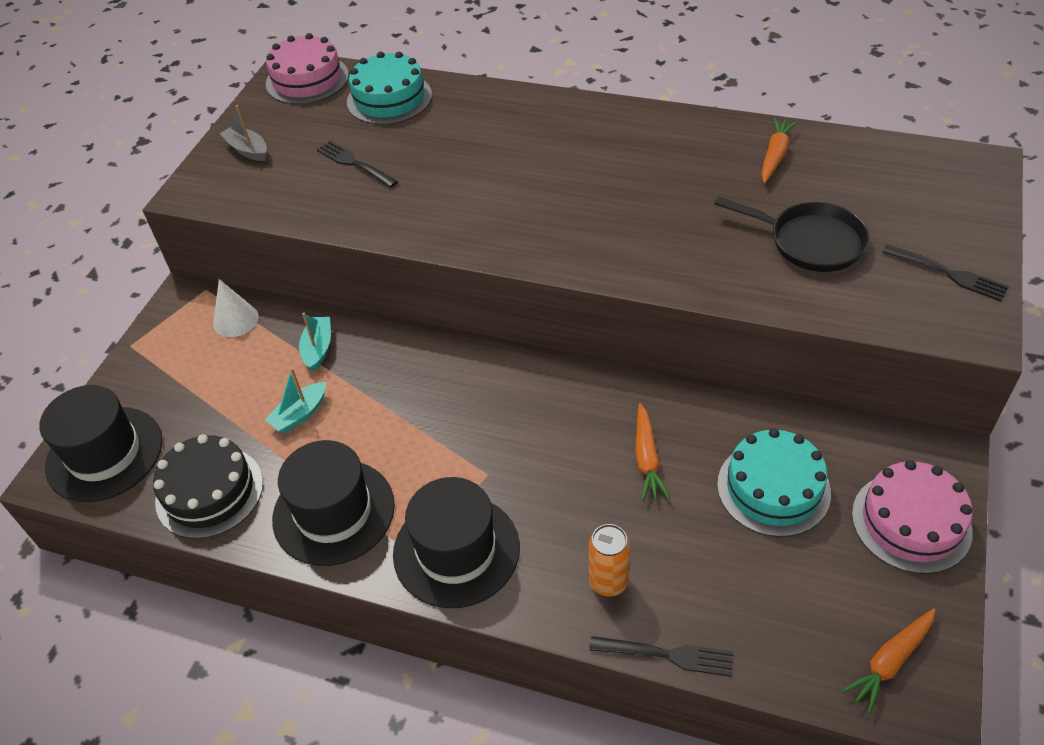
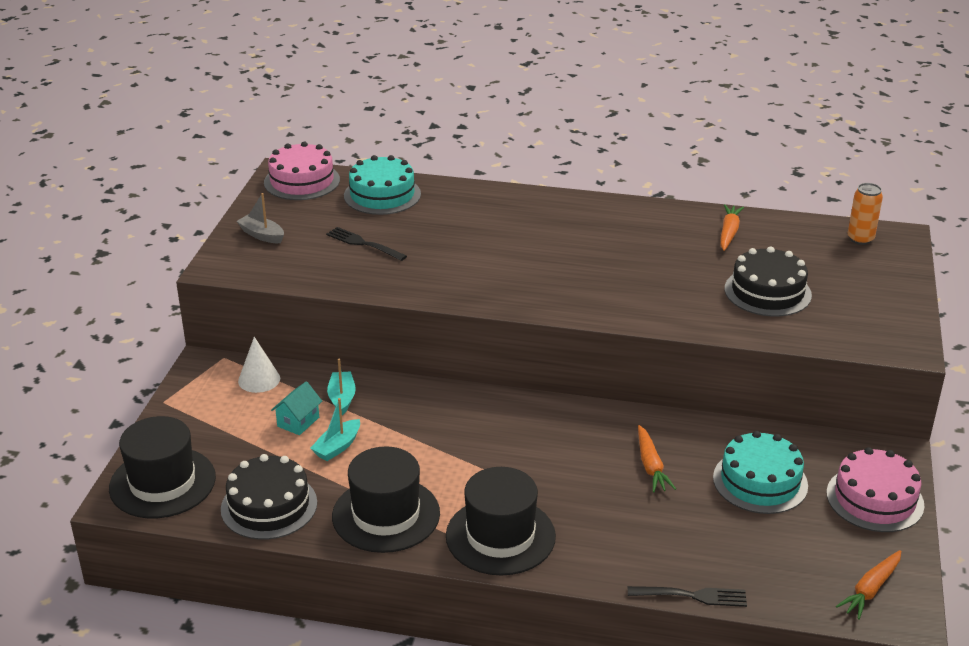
camera: 10 degrees left, 15 degrees down
(265, 378) = (298, 422): none -> turquoise house
(608, 582) = (634, 551): orange can -> orange can (860, 239)
(810, 242) = (767, 292): black pan -> black cake
(947, 273) = (880, 310): black fork -> none

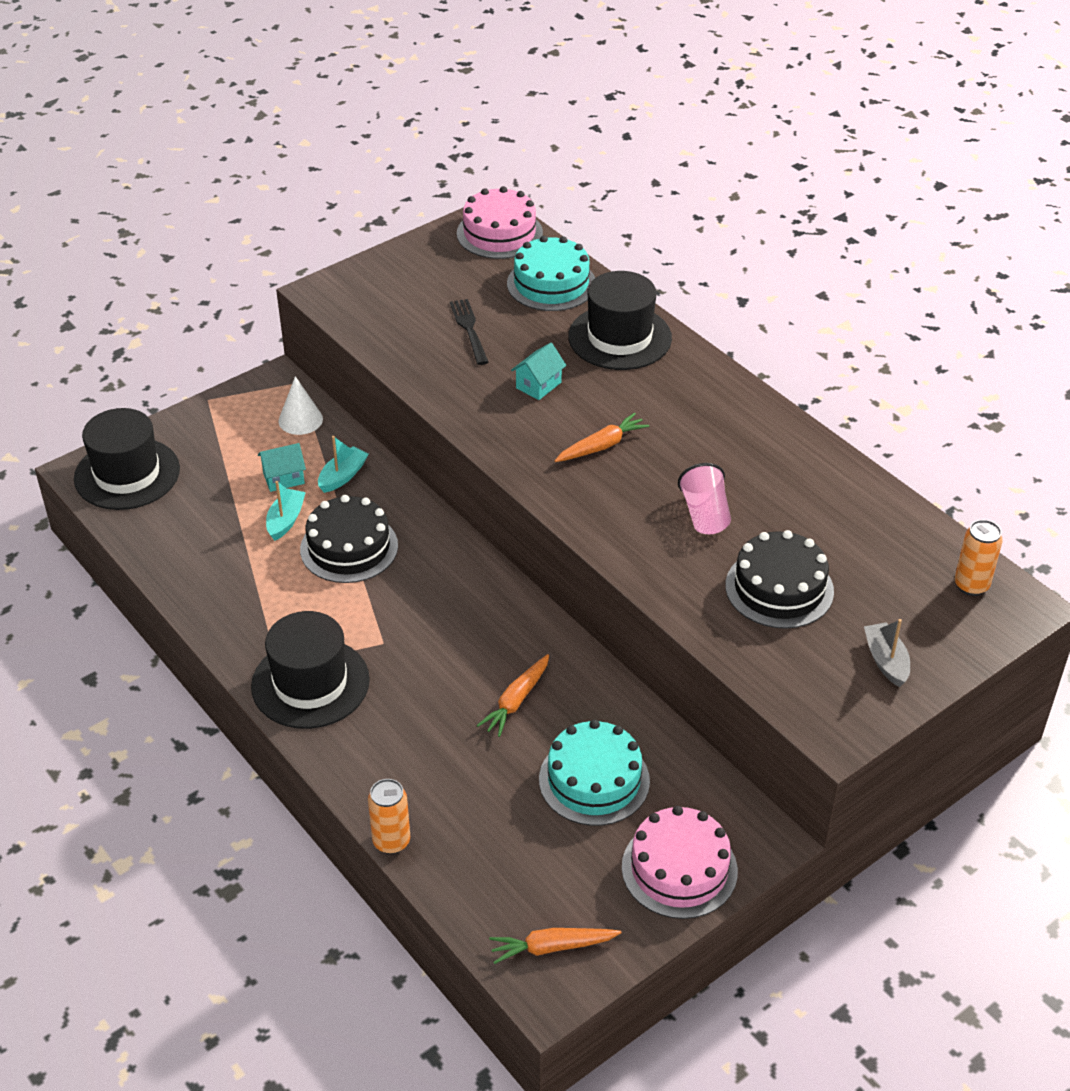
camera: 40 degrees right, 10 degrees up
(262, 235) = (396, 276): grey boat -> grey boat (886, 661)
(269, 506) = (176, 542): black cake -> black cake (349, 547)
(337, 447) = (286, 520): turquoise boat -> turquoise boat turned 120 degrees clockwise
(386, 515) = (248, 606): black hat -> black hat (620, 337)
(460, 254) = (538, 385): none -> turquoise house
(669, 275) = (705, 515): none -> pink cup
(691, 596) = (391, 841): black fork -> orange can
(729, 233) = (834, 500): orange carrot -> orange carrot (601, 446)

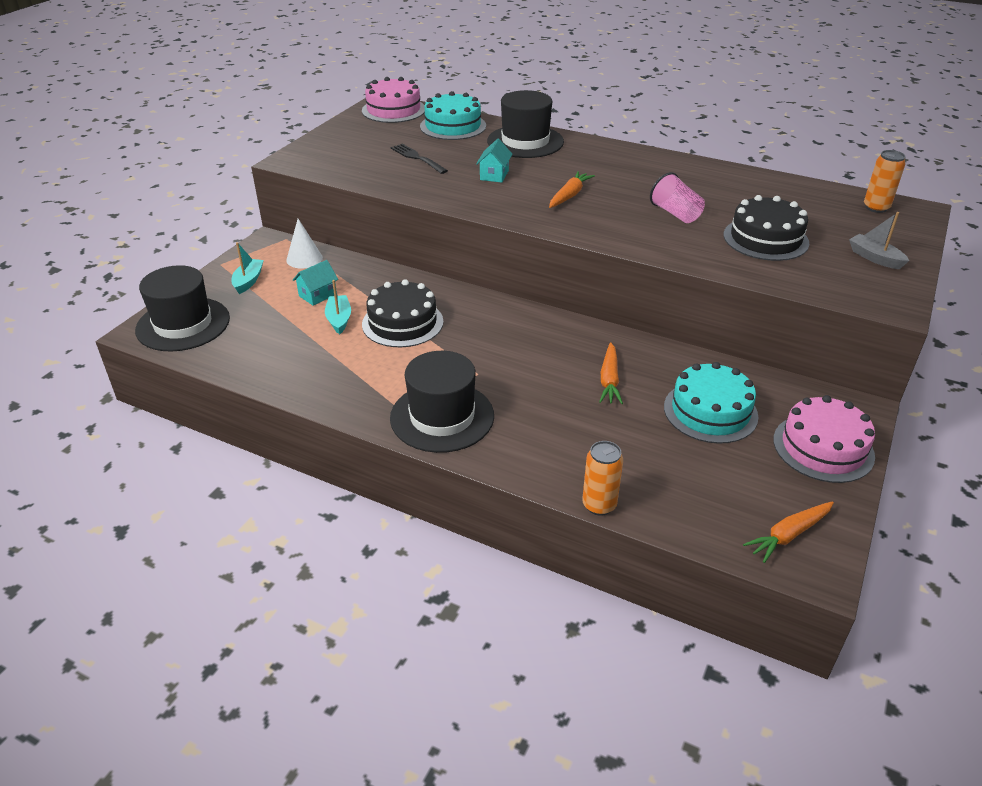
camera: 25 degrees left, 5 degrees down
(343, 476) = (363, 282): turquoise boat -> turquoise boat (248, 281)

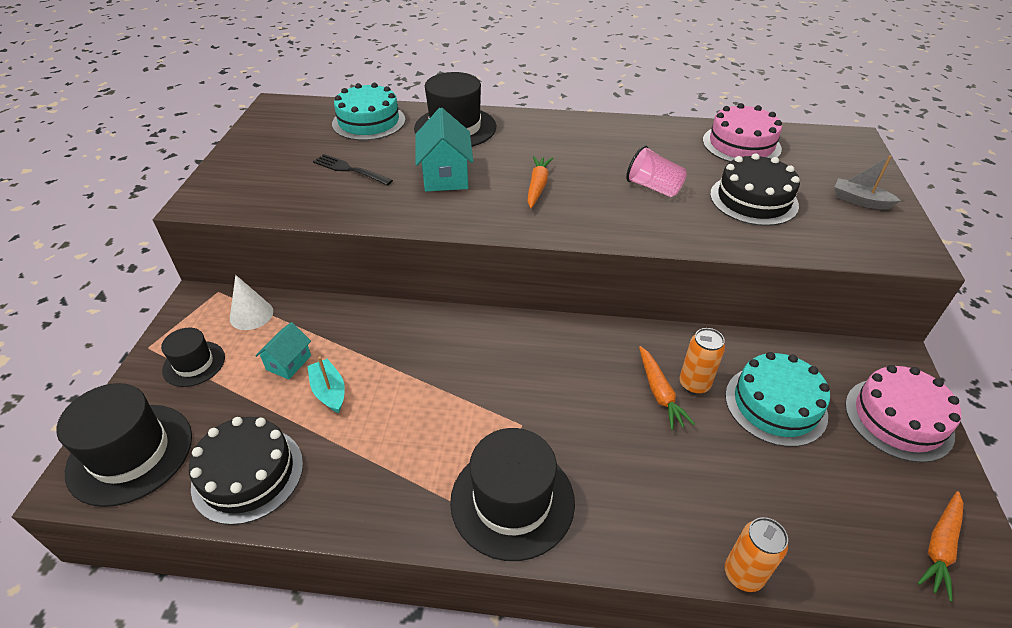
camera: 20 degrees left, 5 degrees up
(248, 281) = (194, 364): turquoise boat -> black hat
(393, 110) = (293, 112): pink cake -> pink cake (741, 144)
(402, 323) = (405, 376): black cake -> black cake (248, 474)
(494, 175) = (445, 176): turquoise house -> turquoise house, size x1.66
(876, 208) = (820, 143): orange can -> orange can (694, 384)

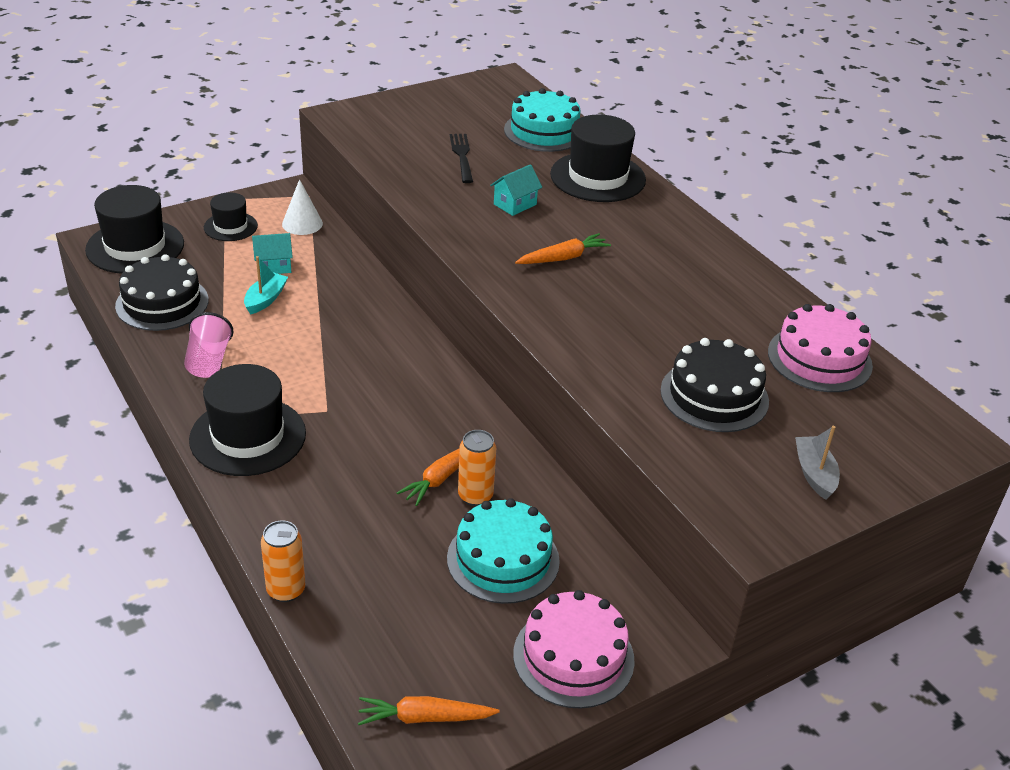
camera: 50 degrees right, 5 degrees down
(445, 176) = (515, 204): turquoise house -> turquoise house, size x0.60
(653, 187) = (651, 325): pink cup -> pink cup (208, 361)

